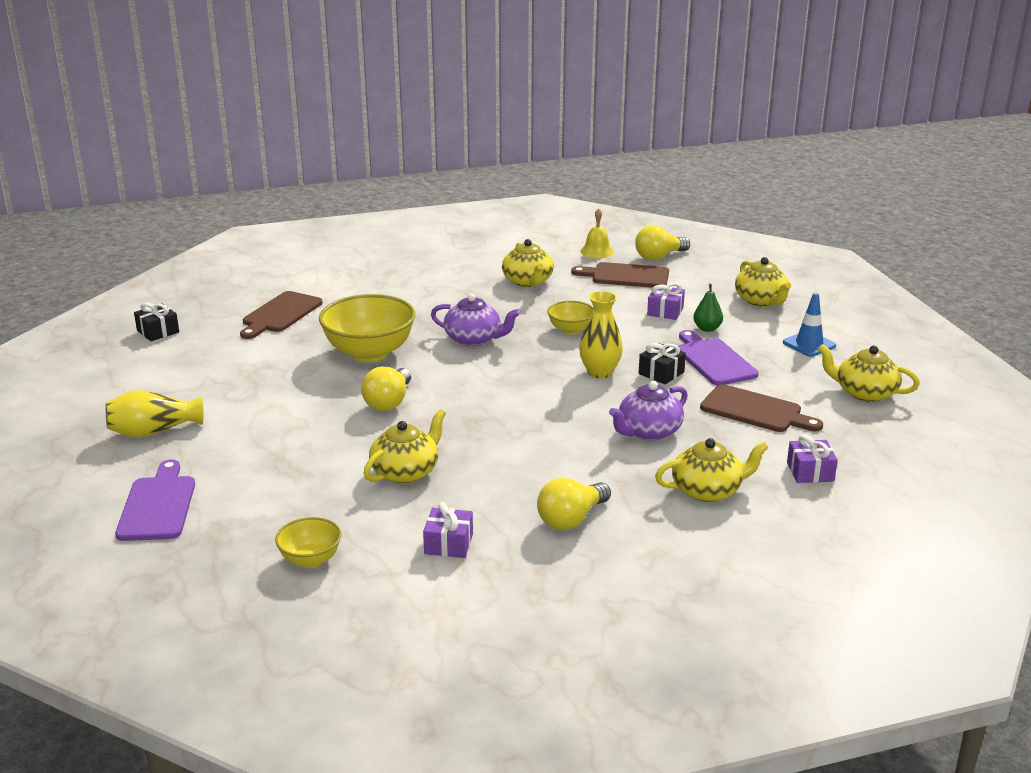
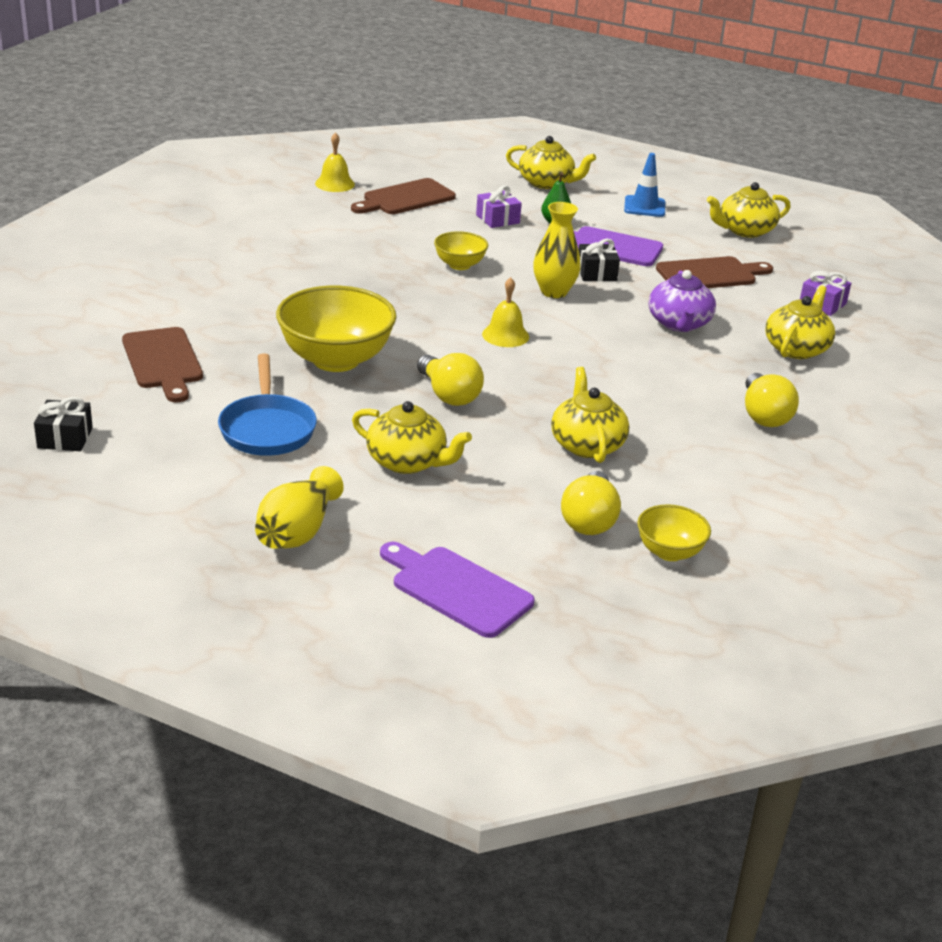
camera: 50 degrees left, 5 degrees up
(254, 372) = (267, 429): none -> blue pan
(448, 544) = (730, 480): purple gift -> none
(474, 339) = (399, 307): purple teapot -> none
(504, 384) = (505, 335): none -> yellow bell
(528, 282) = (334, 235): yellow teapot -> yellow teapot (408, 462)
(659, 257) = (396, 171): yellow light bulb -> yellow light bulb (589, 520)

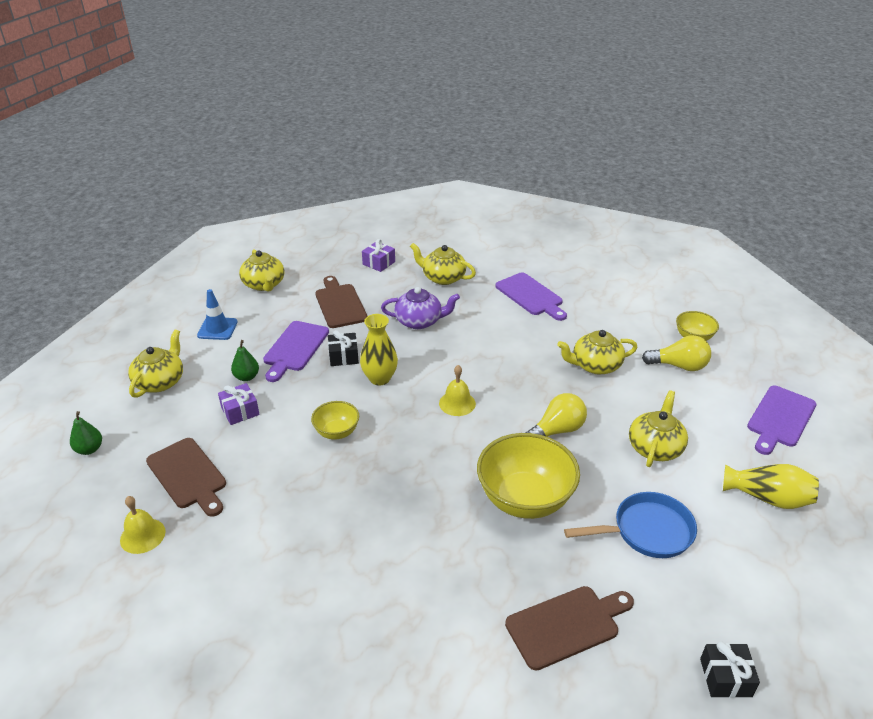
camera: 90 degrees left, 5 degrees up
(447, 159) = (89, 449): none -> green pear
(763, 415) = (531, 296): yellow light bulb -> purple cutting board

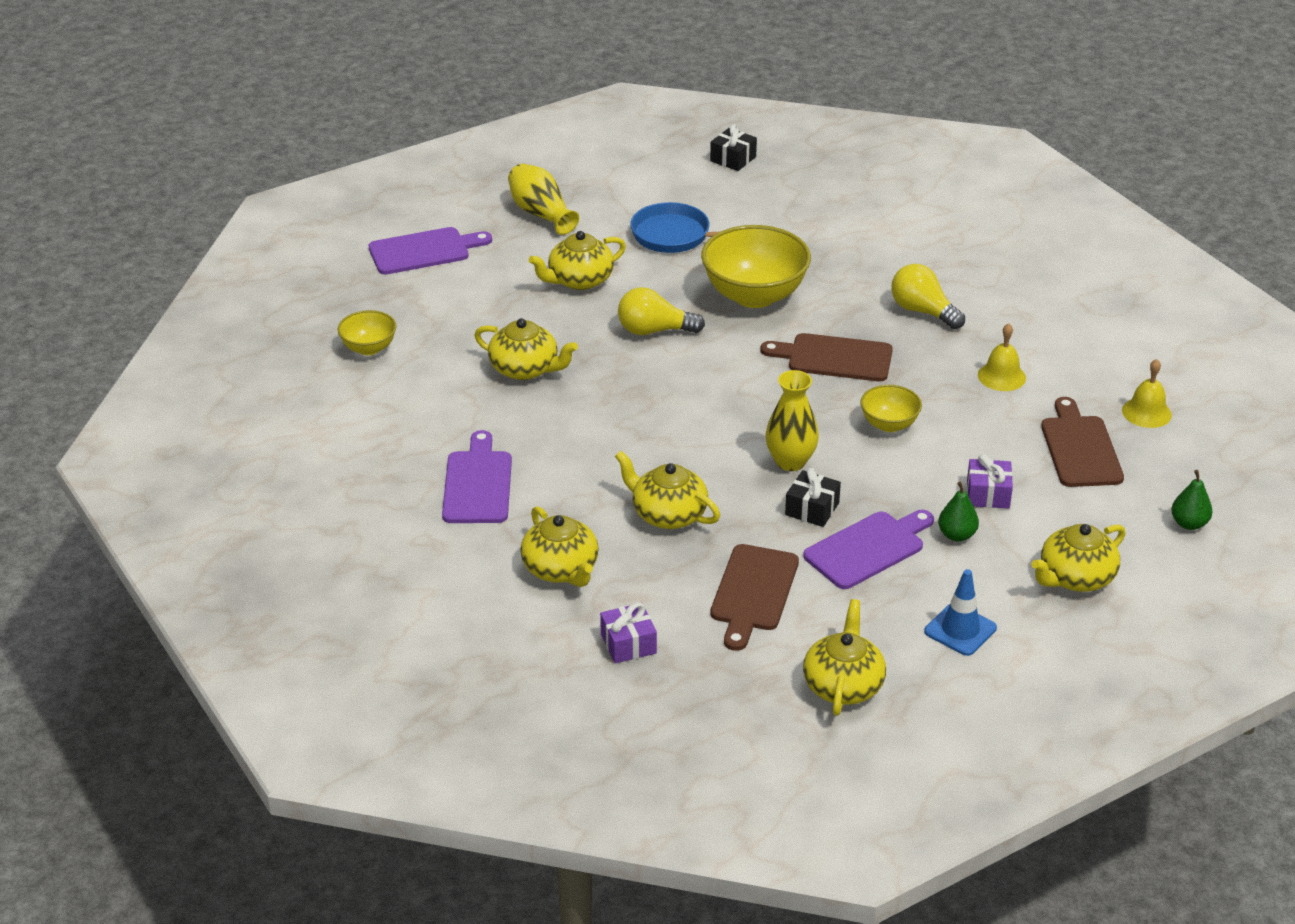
camera: 145 degrees left, 0 degrees up
(419, 321) = (668, 514): purple teapot -> yellow teapot
(457, 403) = (728, 397): yellow bell -> yellow bell (1001, 376)
(566, 625) = (813, 219): brown cutting board -> brown cutting board (834, 358)
(679, 366) = (437, 330): yellow light bulb -> yellow light bulb (923, 311)

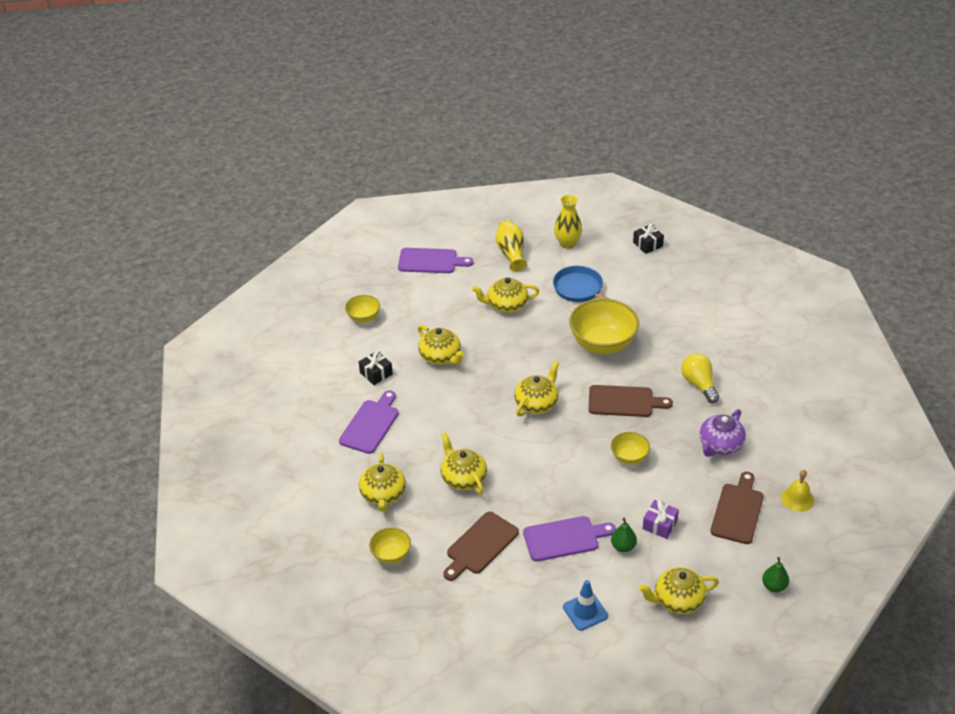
camera: 25 degrees right, 5 degrees up
(628, 644) = (391, 555): purple gift -> yellow bowl
(654, 330) = (529, 352): yellow light bulb -> none
(790, 462) = (554, 465): yellow vase -> yellow vase (567, 243)
(812, 509) = (548, 501): black gift -> black gift (376, 373)
(834, 358) = (624, 401): brown cutting board -> brown cutting board turned 150 degrees clockwise
(843, 685) = (494, 624): yellow teapot -> yellow teapot (537, 403)
(1001, 376) = (720, 445): yellow bell -> purple teapot

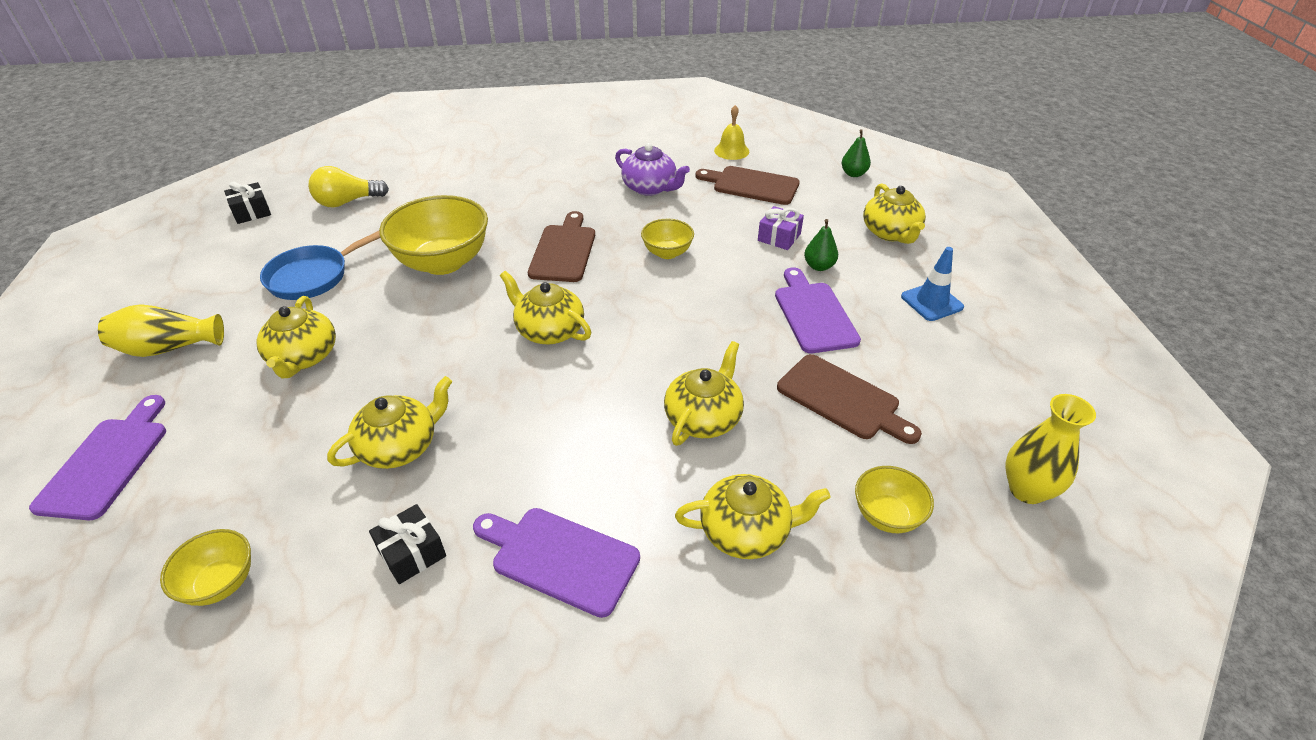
camera: 90 degrees left, 0 degrees up
(463, 478) = (703, 418): yellow teapot -> yellow teapot turned 150 degrees clockwise
(567, 243) = (190, 284): yellow vase -> yellow vase (1027, 490)
(699, 384) = (546, 193): yellow light bulb -> yellow light bulb (347, 202)

